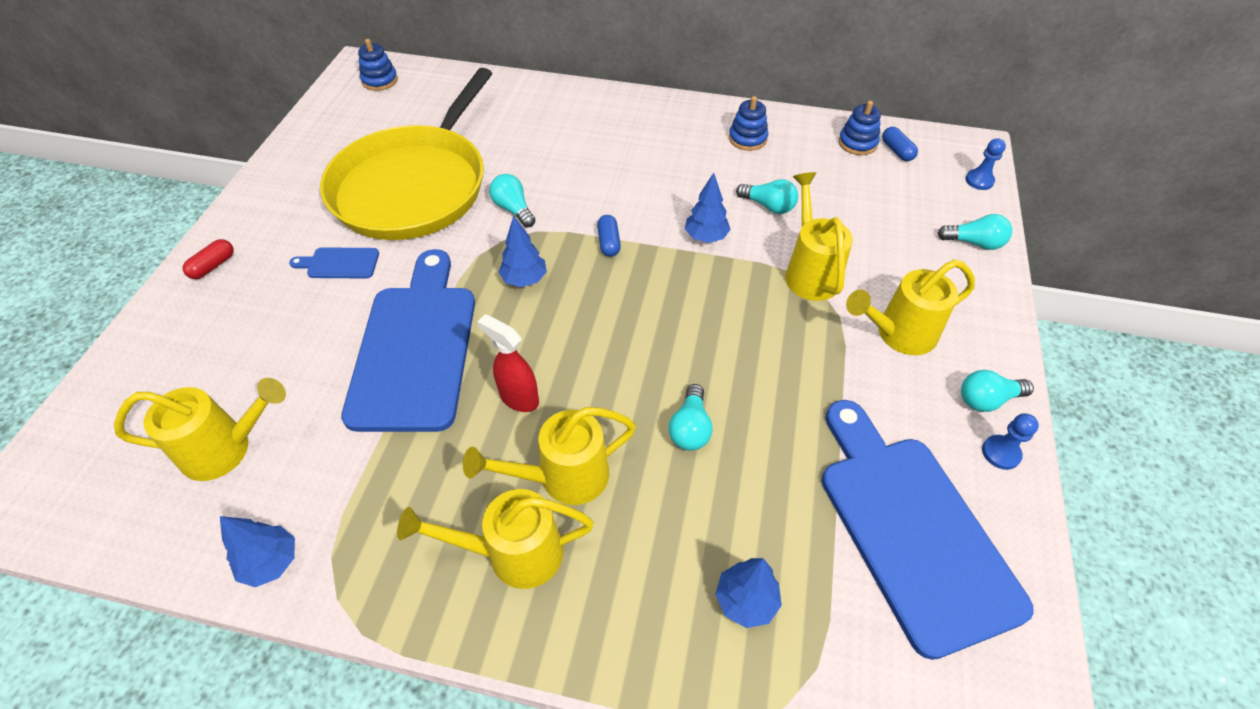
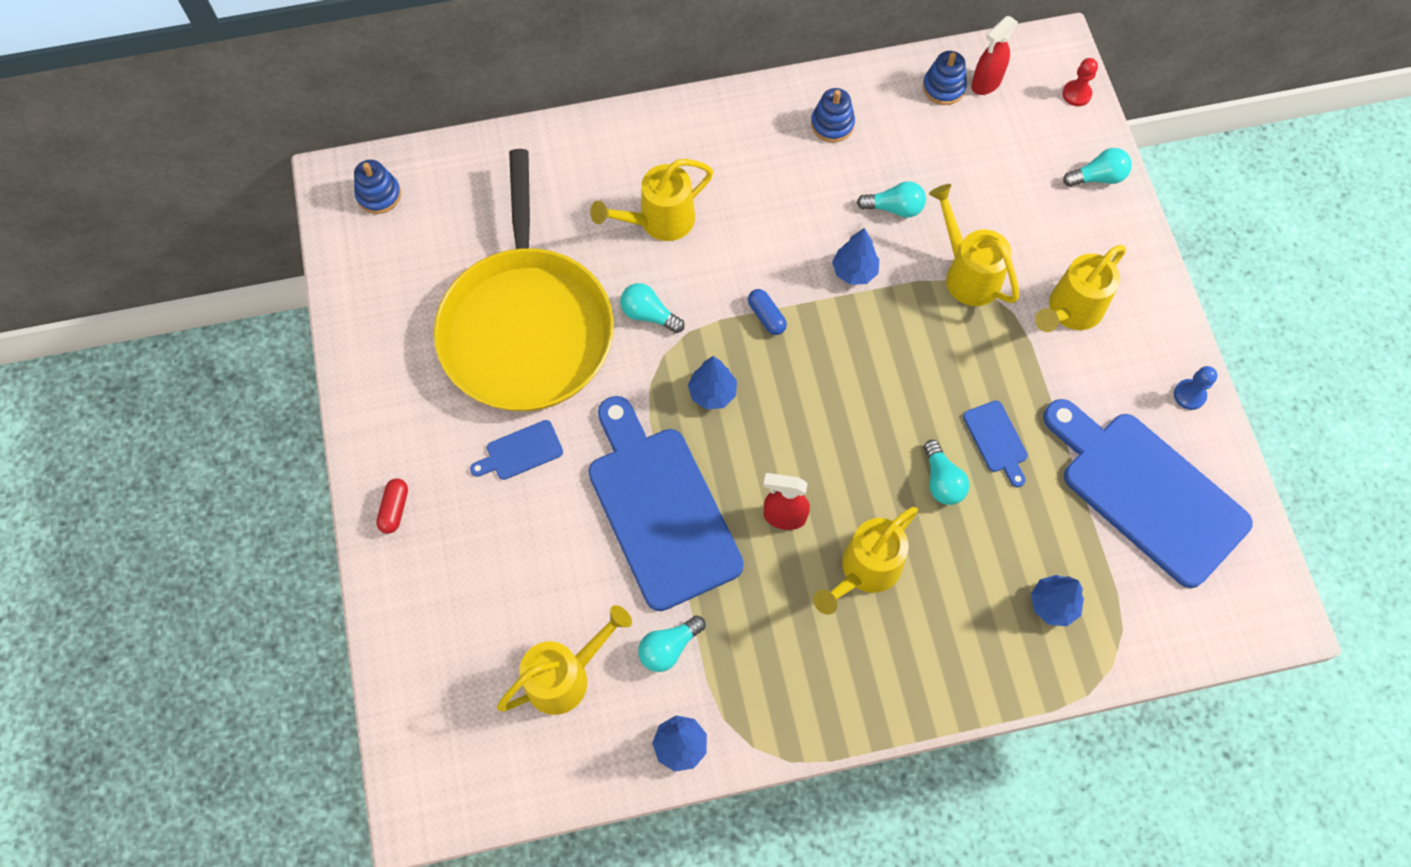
camera: 25 degrees left, 15 degrees up
(514, 553) = (864, 649): yellow watering can -> yellow watering can (659, 221)
(766, 414) = (996, 440): none -> blue cutting board
(897, 151) = (985, 83): blue capsule -> red spray bottle
(979, 181) = (1076, 94): blue pawn -> red pawn
(987, 399) = (1163, 348): turquoise light bulb -> turquoise light bulb (669, 647)

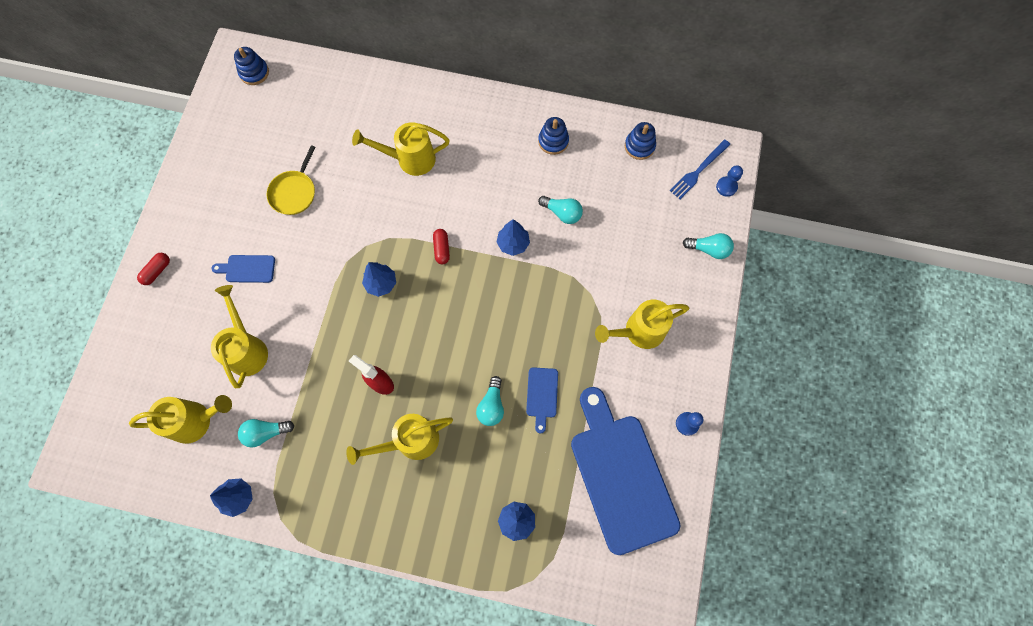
camera: 25 degrees right, 5 degrees up
(527, 327) = (294, 192): yellow pan -> yellow pan, size x0.40
(649, 315) = (371, 216): turquoise light bulb -> none
(660, 509) = (309, 343): blue cutting board -> none
(766, 316) = (441, 249): blue capsule -> red capsule
(967, 274) = (585, 277): yellow watering can -> yellow watering can (247, 349)
(985, 83) = (669, 155): red spray bottle -> none
(1032, 88) = (698, 171): none -> blue fork
(1076, 94) = (726, 187): red pawn -> blue pawn

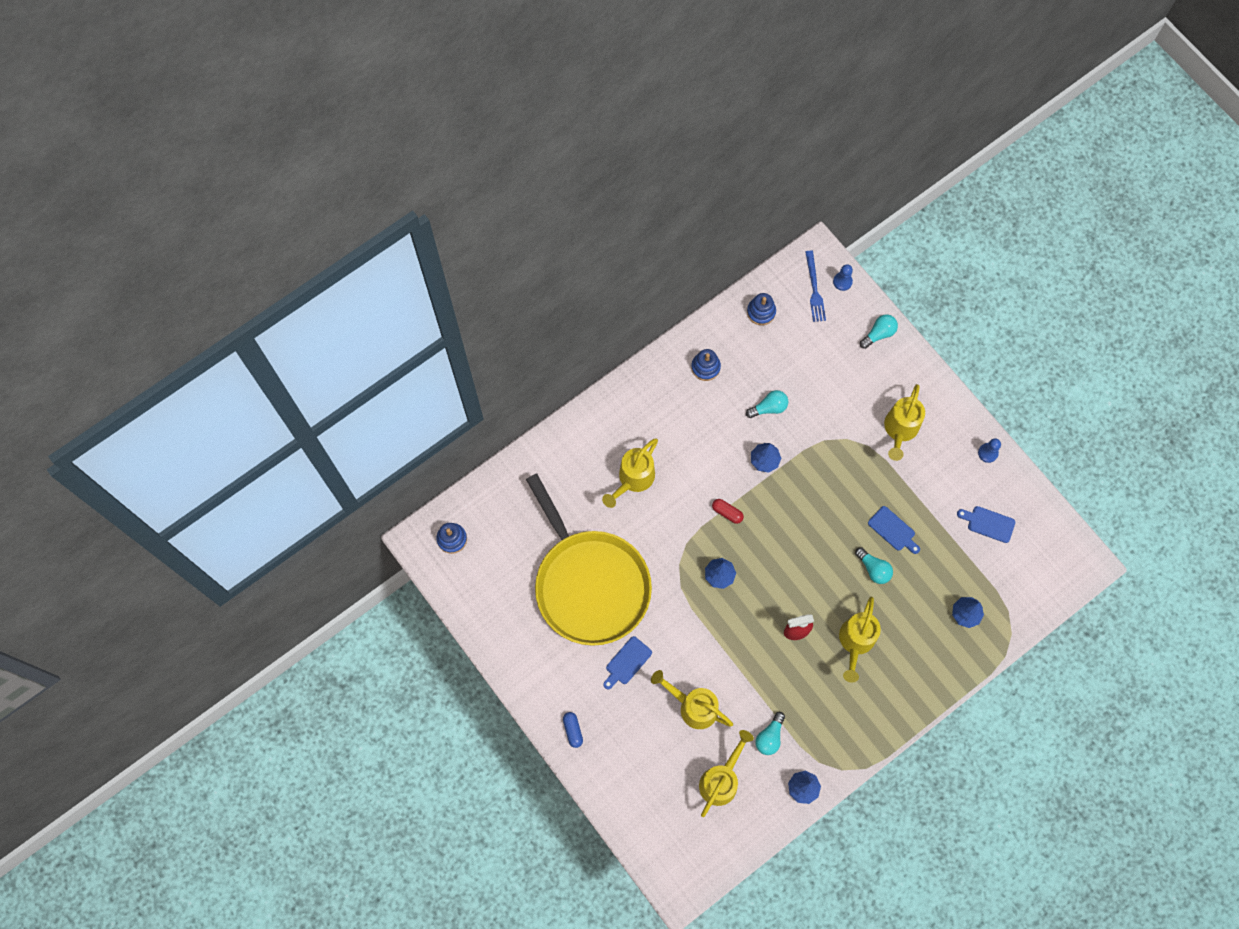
camera: 50 degrees left, 0 degrees up
(157, 271) = (573, 730): red capsule -> blue capsule
(294, 192) = (589, 584): yellow pan -> yellow pan, size x2.49
(621, 475) = (988, 523): blue cutting board -> blue cutting board, size x0.41

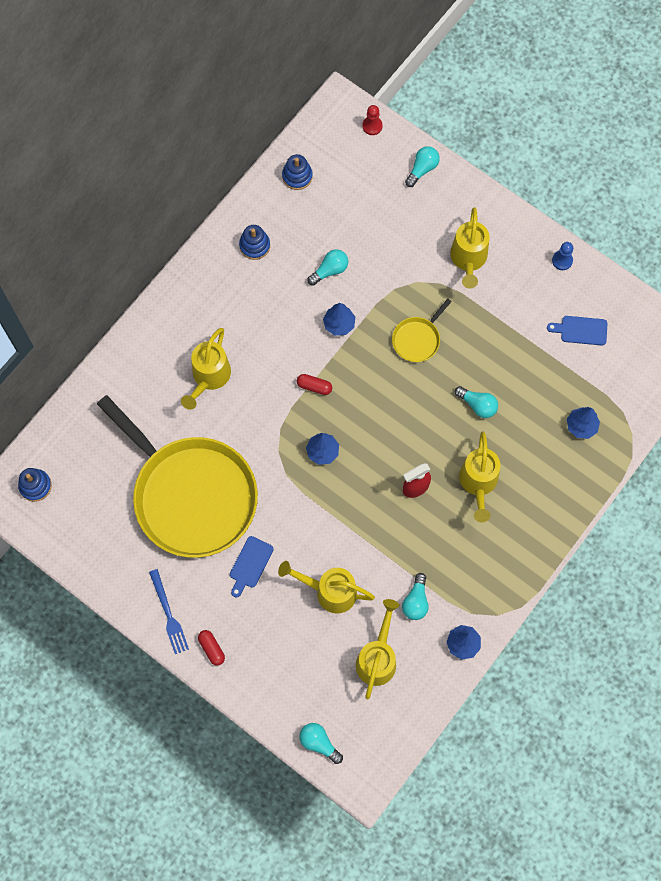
camera: 15 degrees left, 0 degrees up
(573, 730) = (212, 648): blue capsule -> red capsule
(648, 843) = (319, 743): none -> turquoise light bulb
(814, 289) = (345, 140): blue fork -> blue fork (168, 614)
(833, 493) = (417, 339): none -> yellow pan
(842, 281) = (372, 126): blue pawn -> red pawn
(893, 530) = (487, 361): blue cutting board -> none

